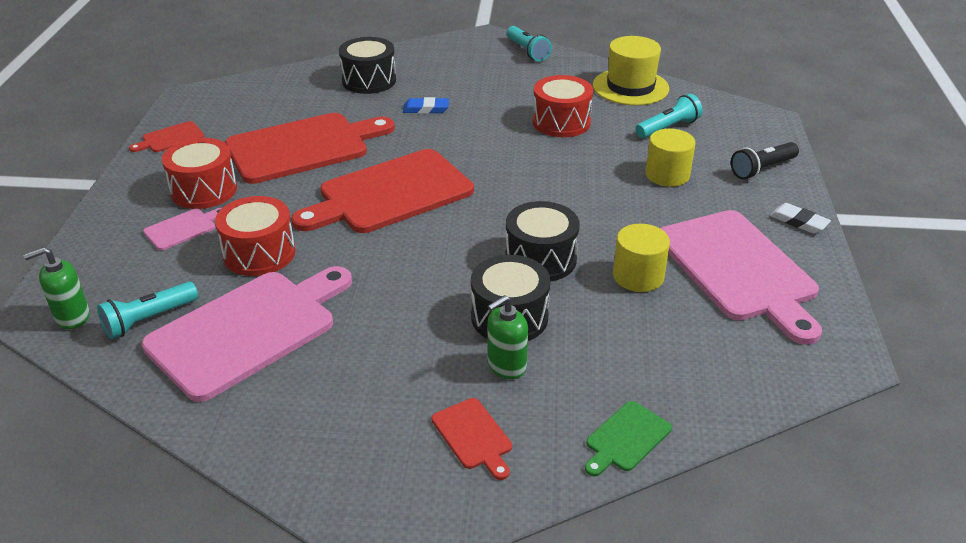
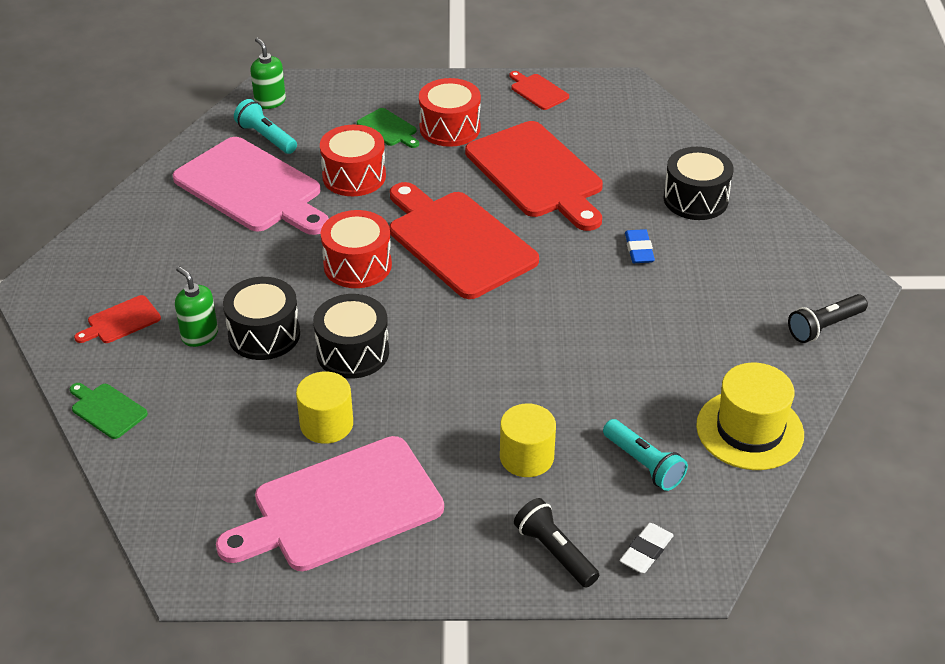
camera: 85 degrees right, 5 degrees up
(183, 228) = (388, 129): pink cutting board -> green cutting board
(527, 51) = (824, 327): turquoise flashlight -> black flashlight
(561, 122) = (634, 363): red drum -> red drum (357, 265)
(798, 222) = (437, 574): white eraser -> white eraser (646, 551)

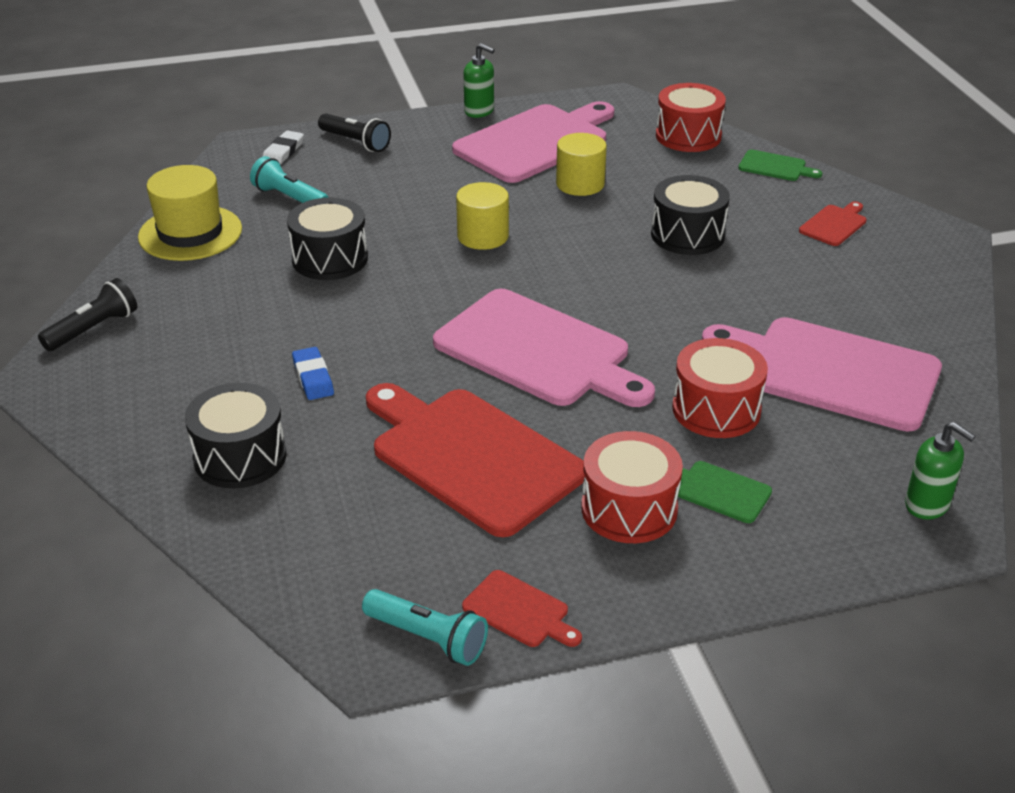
camera: 165 degrees right, 5 degrees down
(199, 335) = (748, 225): green soap dispenser -> green soap dispenser (479, 111)
(266, 137) = (878, 444): turquoise flashlight -> turquoise flashlight (427, 638)
(353, 352) = (591, 234): black drum -> black drum (330, 259)
(357, 265) = (639, 308): red drum -> red drum (688, 136)
(458, 241) = (538, 351): red cutting board -> pink cutting board
(526, 457) = (394, 188): yellow cylinder -> yellow cylinder (483, 236)

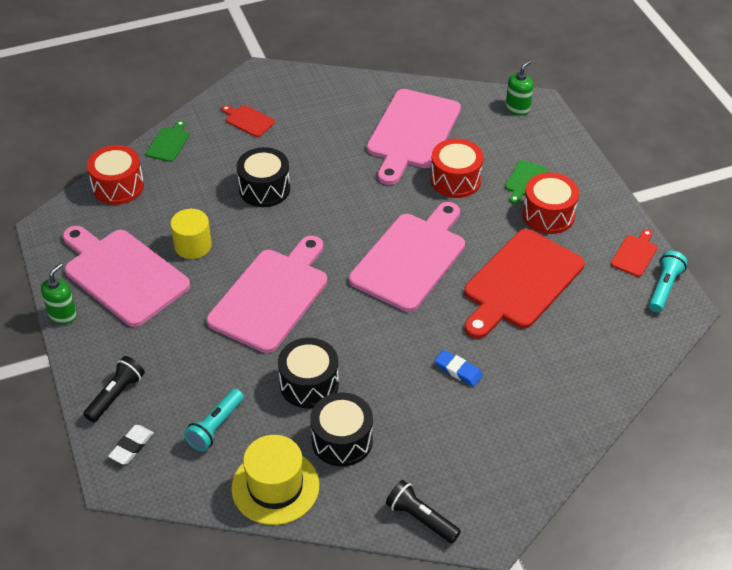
camera: 95 degrees left, 10 degrees up
(240, 457) = (546, 394): black drum -> black drum (342, 440)
(283, 152) = (131, 446): white eraser -> white eraser turned 75 degrees counterclockwise
(313, 377) = (458, 370): blue eraser -> blue eraser turned 60 degrees clockwise
(483, 236) = (271, 296): yellow cylinder -> pink cutting board

